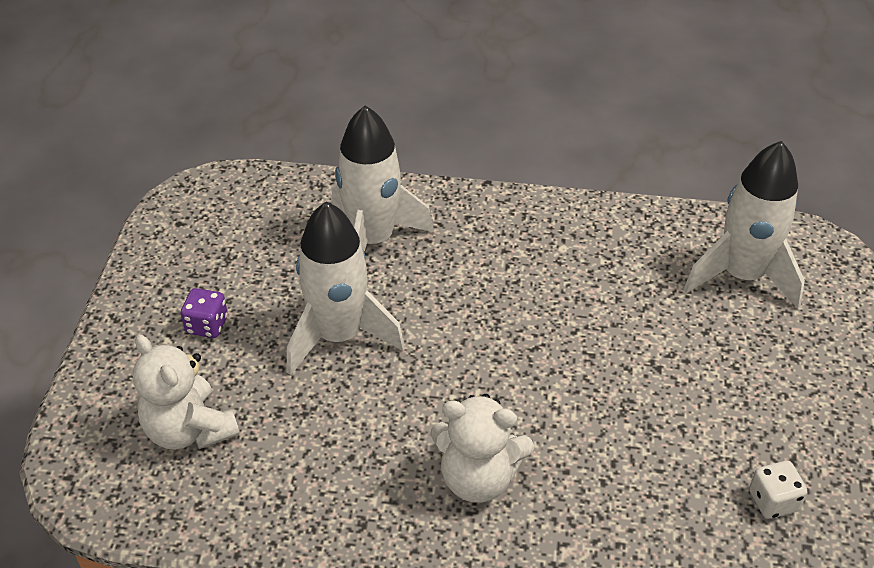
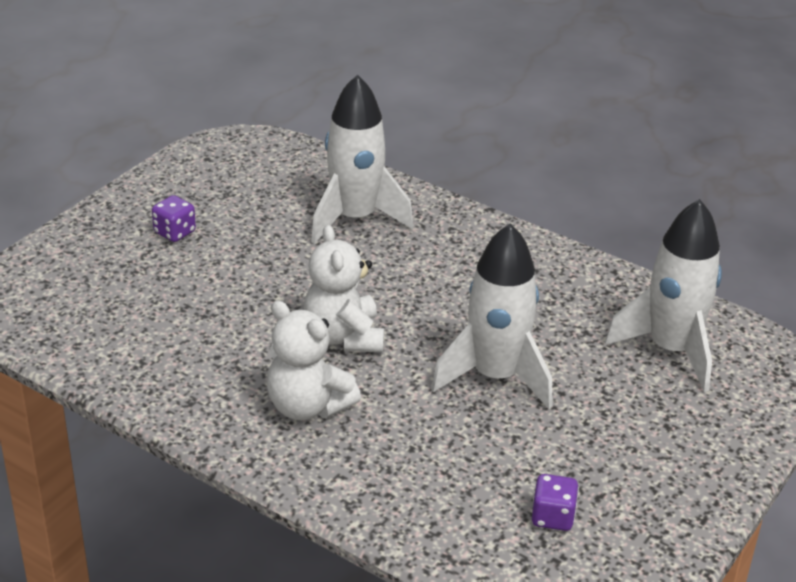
camera: 25 degrees right, 10 degrees down
(189, 429) = (107, 295): white teddy bear -> white teddy bear (344, 337)
(339, 335) = (273, 274): white rocket -> white rocket (495, 377)
(773, 501) = (552, 517): white dice -> purple dice

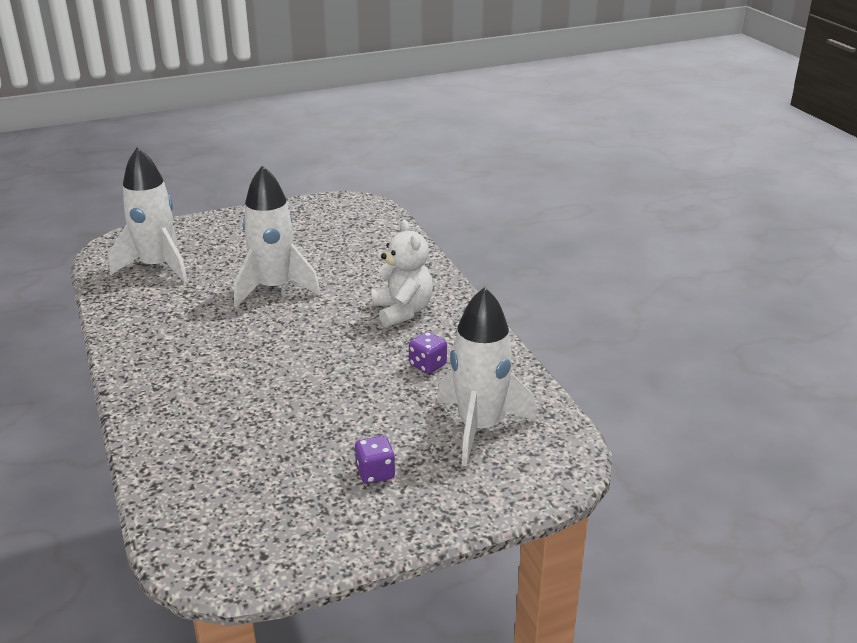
camera: 145 degrees left, 5 degrees down
(344, 337) = (334, 340): white teddy bear -> none
(355, 218) = (215, 425): white rocket -> white rocket (479, 428)
(552, 517) = (335, 229): purple dice -> purple dice (427, 365)

